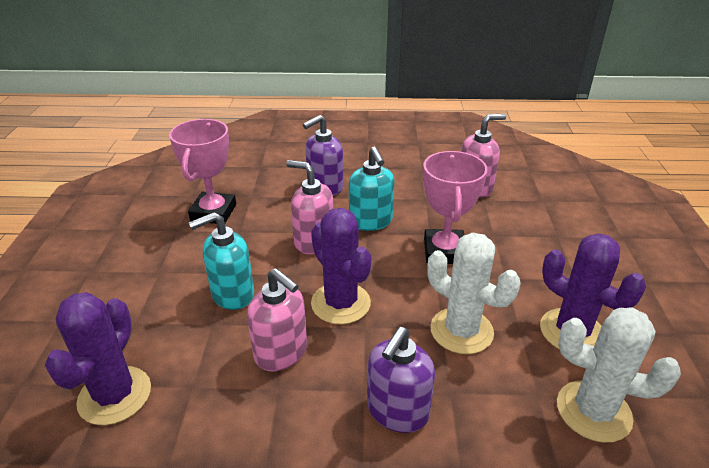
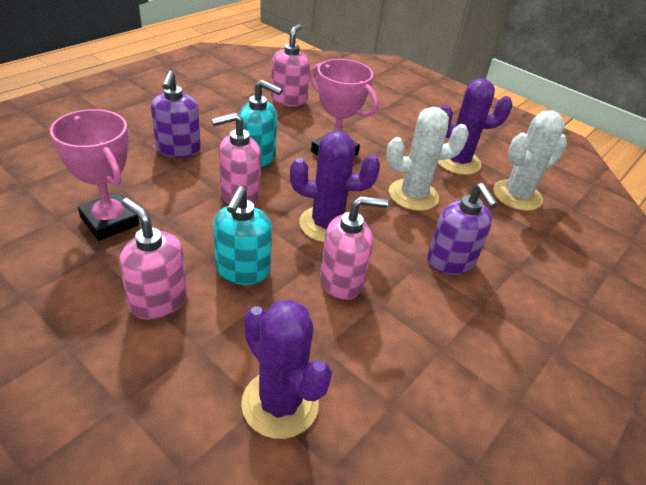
camera: 55 degrees left, 5 degrees up
(162, 277) = (158, 300): none -> pink soap dispenser

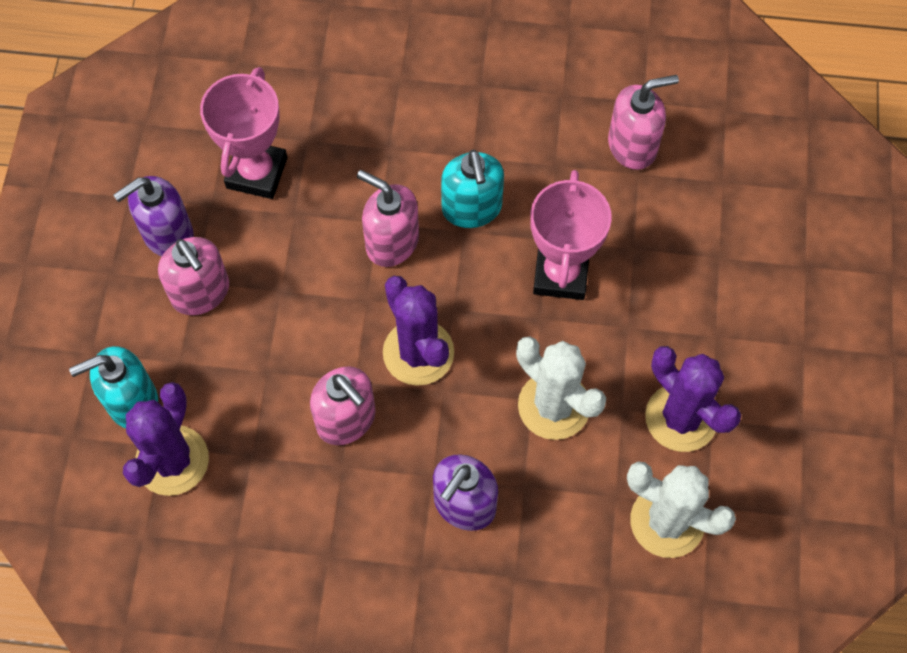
camera: 60 degrees right, 25 degrees up
(158, 300) = (201, 293): pink soap dispenser -> pink soap dispenser turned 135 degrees clockwise
(178, 149) = (414, 127): purple soap dispenser -> purple soap dispenser (167, 234)
(242, 270) = (288, 327): turquoise soap dispenser -> turquoise soap dispenser (132, 402)

